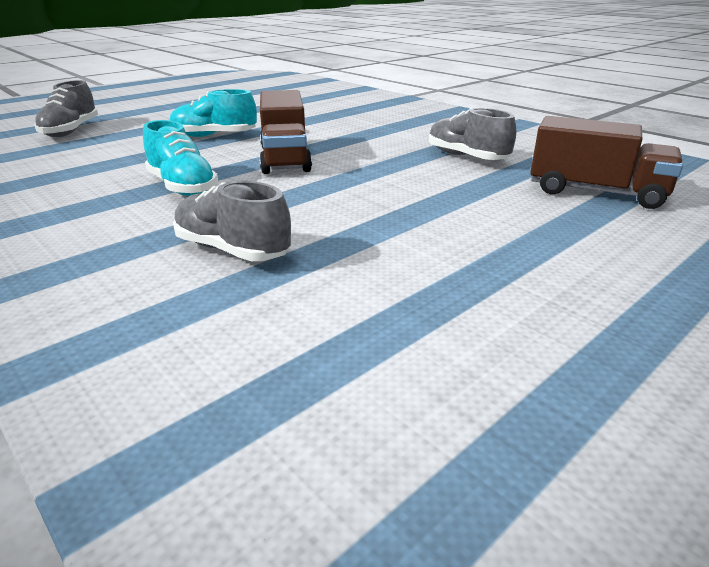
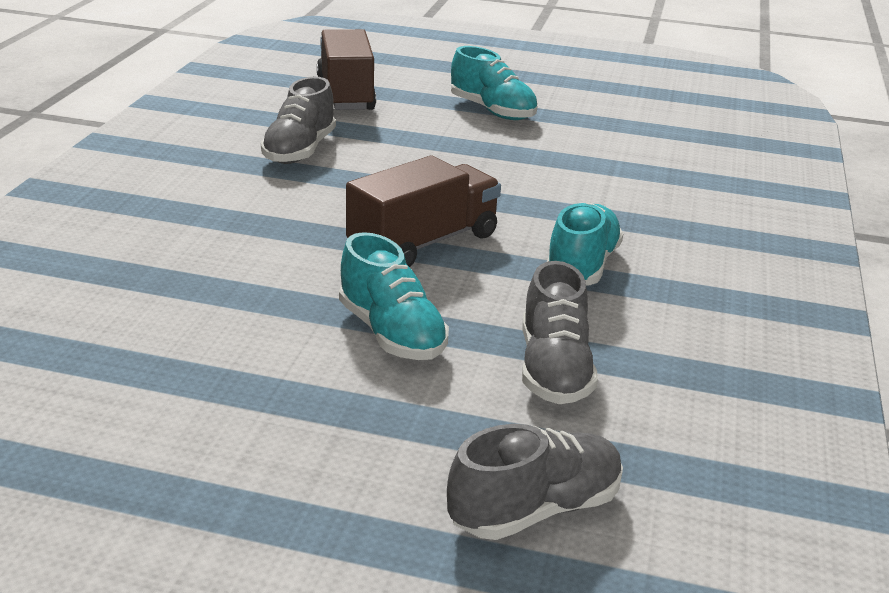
camera: 125 degrees left, 0 degrees up
(232, 250) = (644, 193): grey shoe -> grey shoe (554, 369)
(514, 245) = (492, 111): none -> turquoise shoe

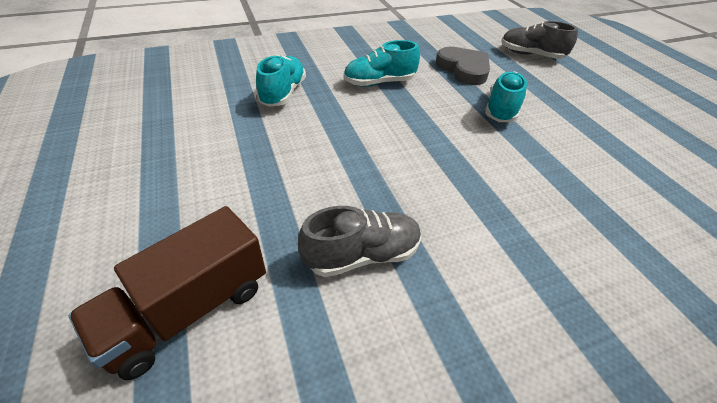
camera: 125 degrees left, 15 degrees up
(423, 243) = (419, 131): brown truck -> none
(492, 111) = (170, 184): turquoise shoe -> turquoise shoe (283, 93)
(554, 369) = (464, 69): grey shoe -> grey heart

